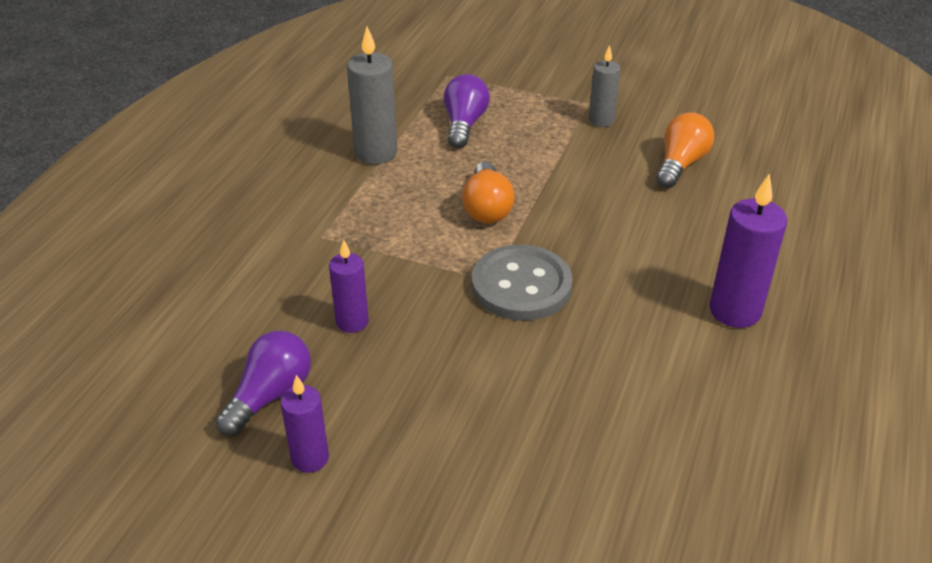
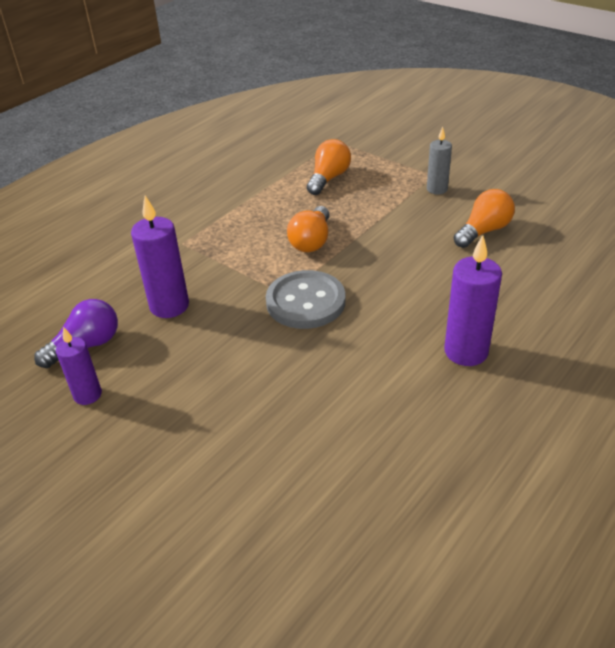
camera: 20 degrees right, 0 degrees up
(352, 322) = (169, 306): purple candle -> purple candle, size x1.59
(376, 153) = (252, 190): grey candle -> none
(464, 124) = (328, 178): purple light bulb -> orange light bulb

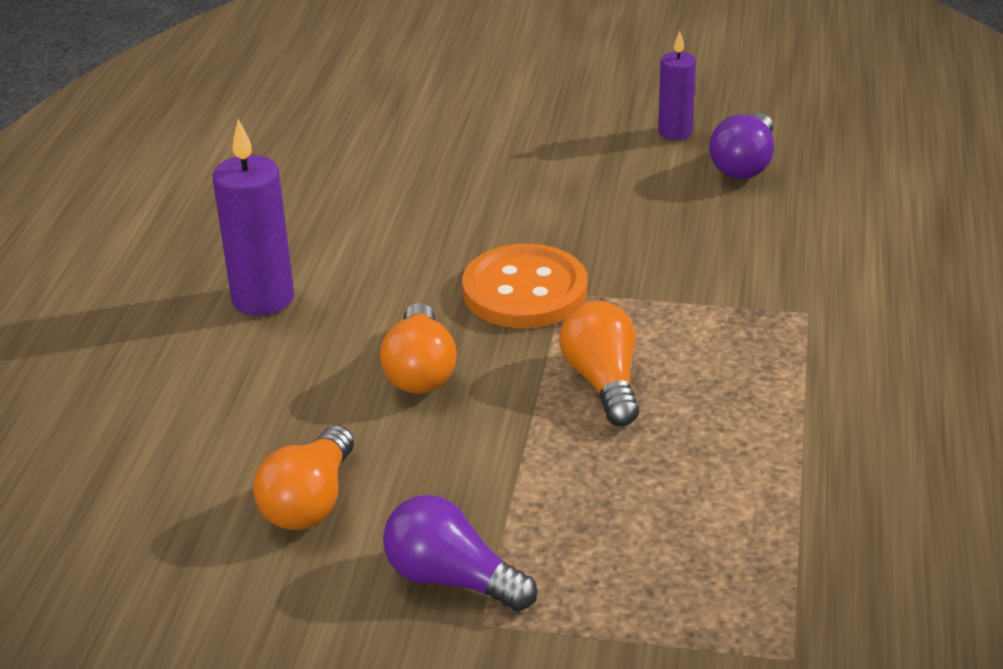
camera: 150 degrees right, 5 degrees down
(169, 306) = (704, 230): purple candle -> none
(305, 302) = (524, 291): grey button -> orange button
(328, 178) = (700, 529): orange light bulb -> orange light bulb (420, 370)
(437, 189) = (452, 579): grey candle -> purple light bulb

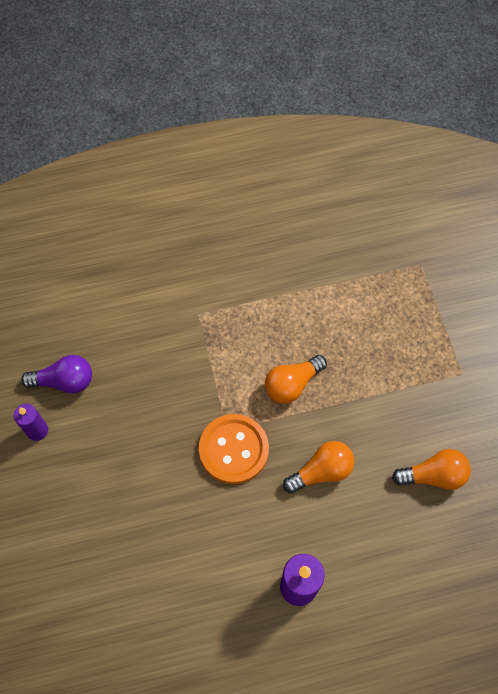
camera: 115 degrees left, 30 degrees up
(452, 579) = (446, 395): purple light bulb -> none

